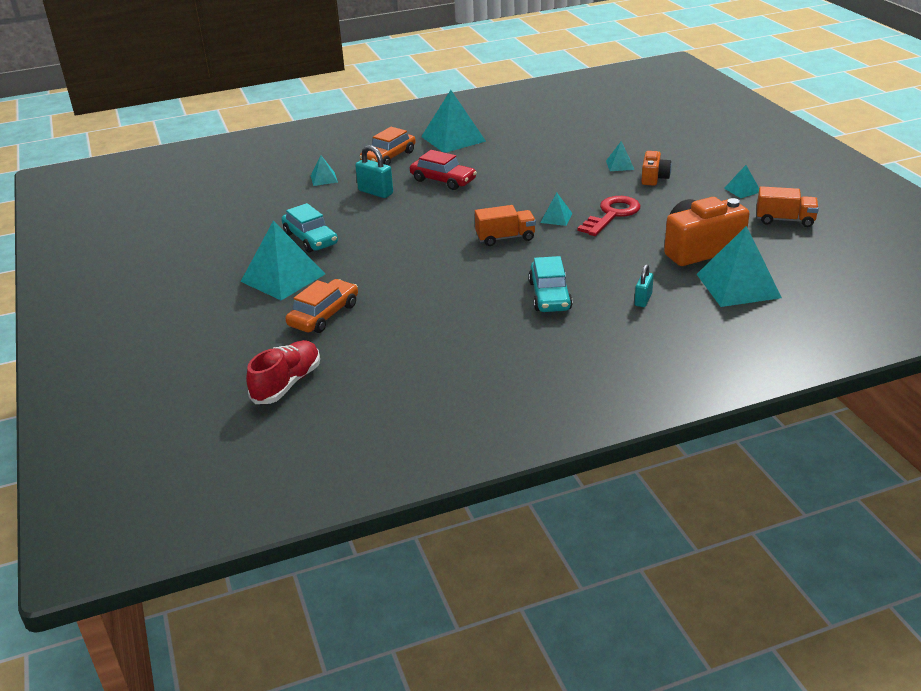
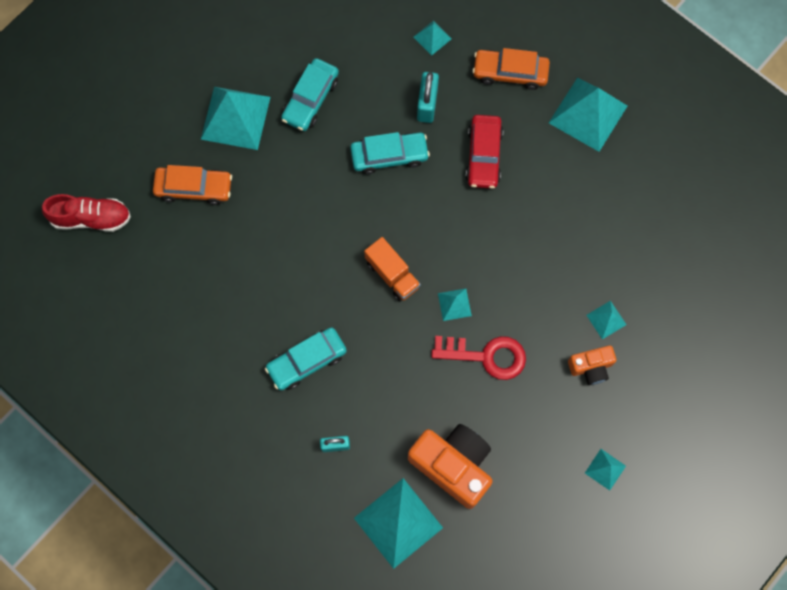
camera: 60 degrees right, 40 degrees up
(400, 216) = (389, 156): none -> turquoise car
(785, 220) = (554, 532): orange truck -> none

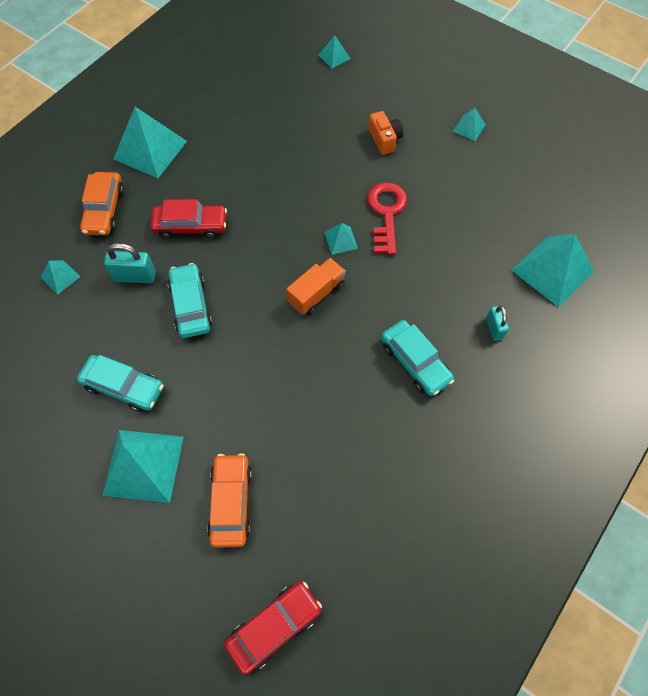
camera: 95 degrees left, 10 degrees down
(91, 218) = (274, 627): red shoe -> red car
(453, 465) = (490, 232): orange camera -> none
(606, 319) = (341, 131): turquoise pyramid -> turquoise pyramid (334, 57)

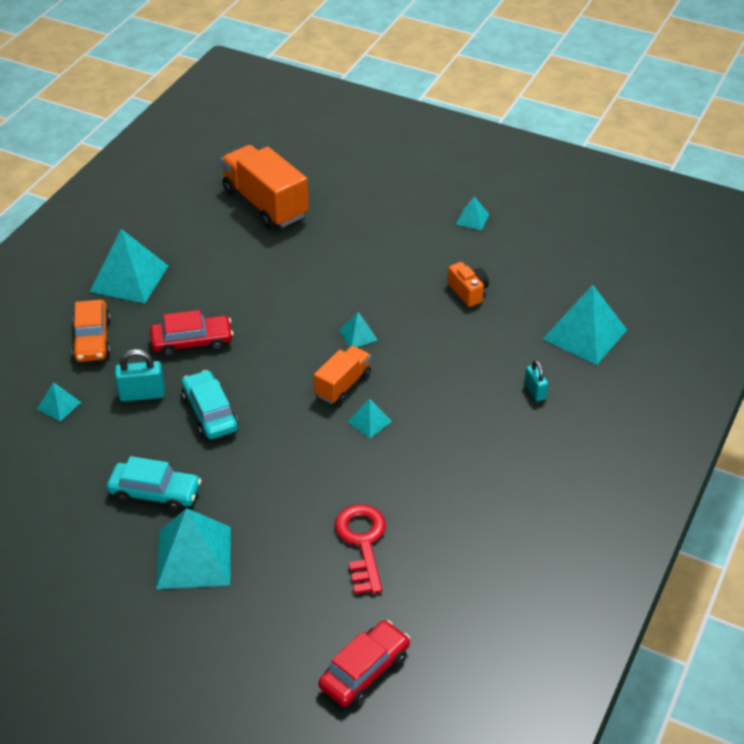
camera: 10 degrees left, 20 degrees down
(231, 502) = (295, 575): orange car -> none
(285, 87) = (265, 204): none -> orange truck
(334, 57) = (313, 170): turquoise pyramid -> turquoise pyramid (369, 421)
(384, 140) = (385, 240): orange camera -> orange camera (468, 292)
(386, 213) = (401, 305): red key -> red key (362, 543)
(415, 362) = (460, 430): turquoise car -> none

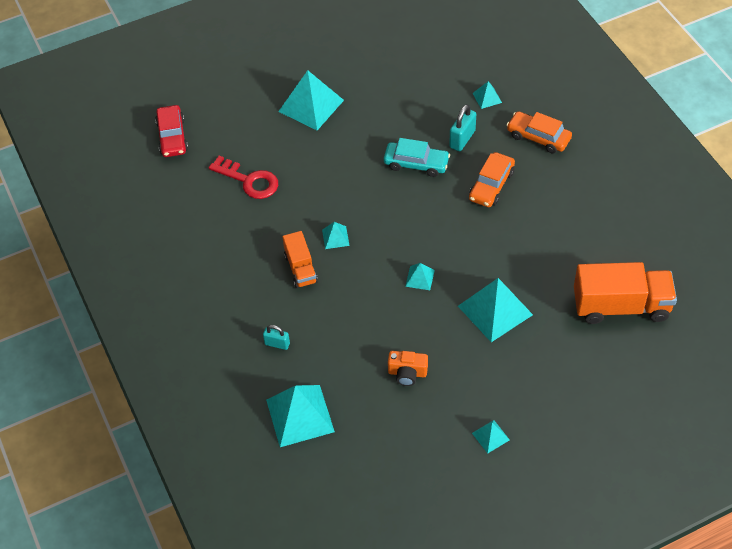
camera: 130 degrees right, 10 degrees up
(129, 278) = (589, 182): turquoise pyramid -> turquoise pyramid (495, 310)
(155, 493) = (373, 110): turquoise car -> none
(192, 342) = (491, 185): red car -> orange car
(343, 385) = (380, 242): orange truck -> orange truck (301, 268)

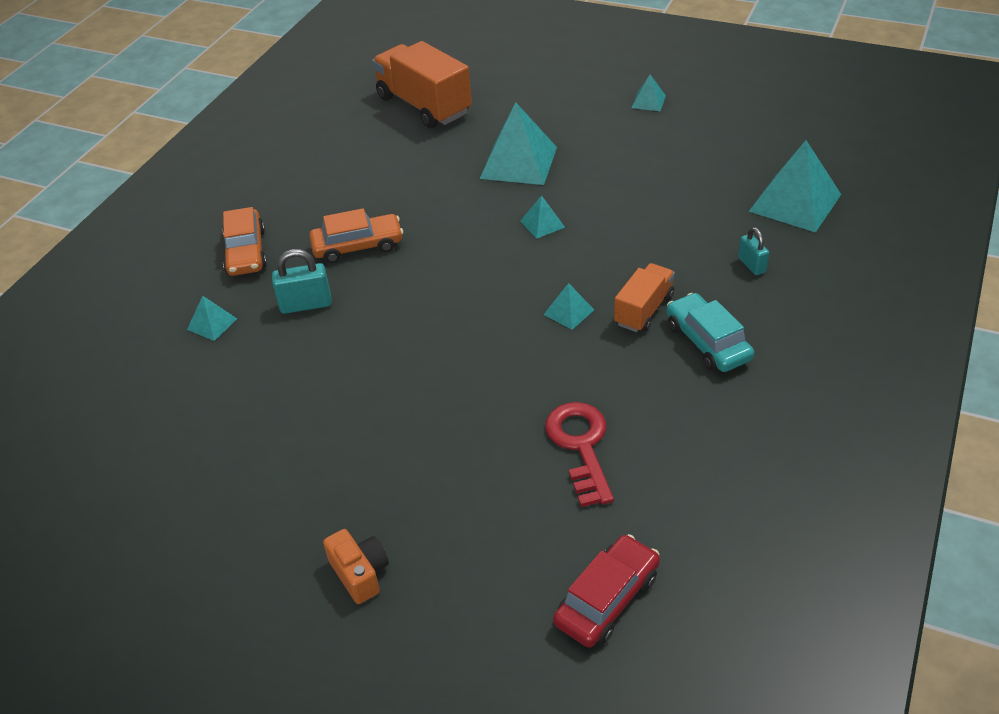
camera: 130 degrees left, 10 degrees down
(311, 105) = (381, 479): turquoise pyramid -> none
(407, 373) = (657, 171): orange camera -> orange camera (360, 573)
(416, 163) = (385, 317): turquoise car -> turquoise car (707, 342)

